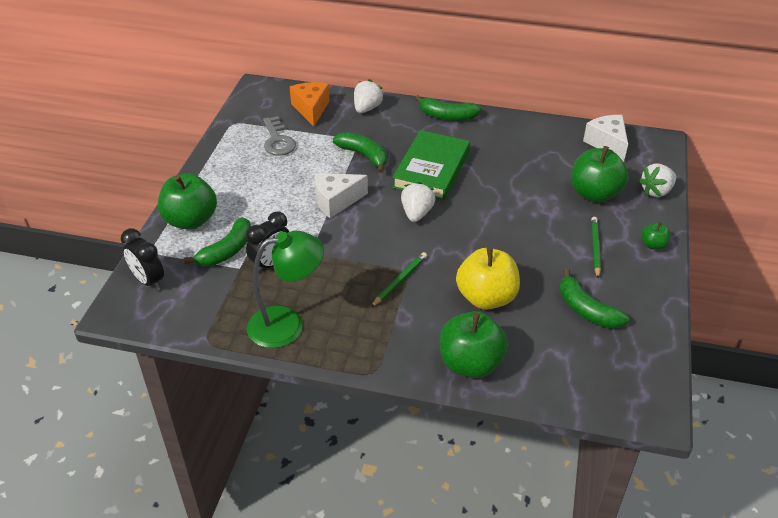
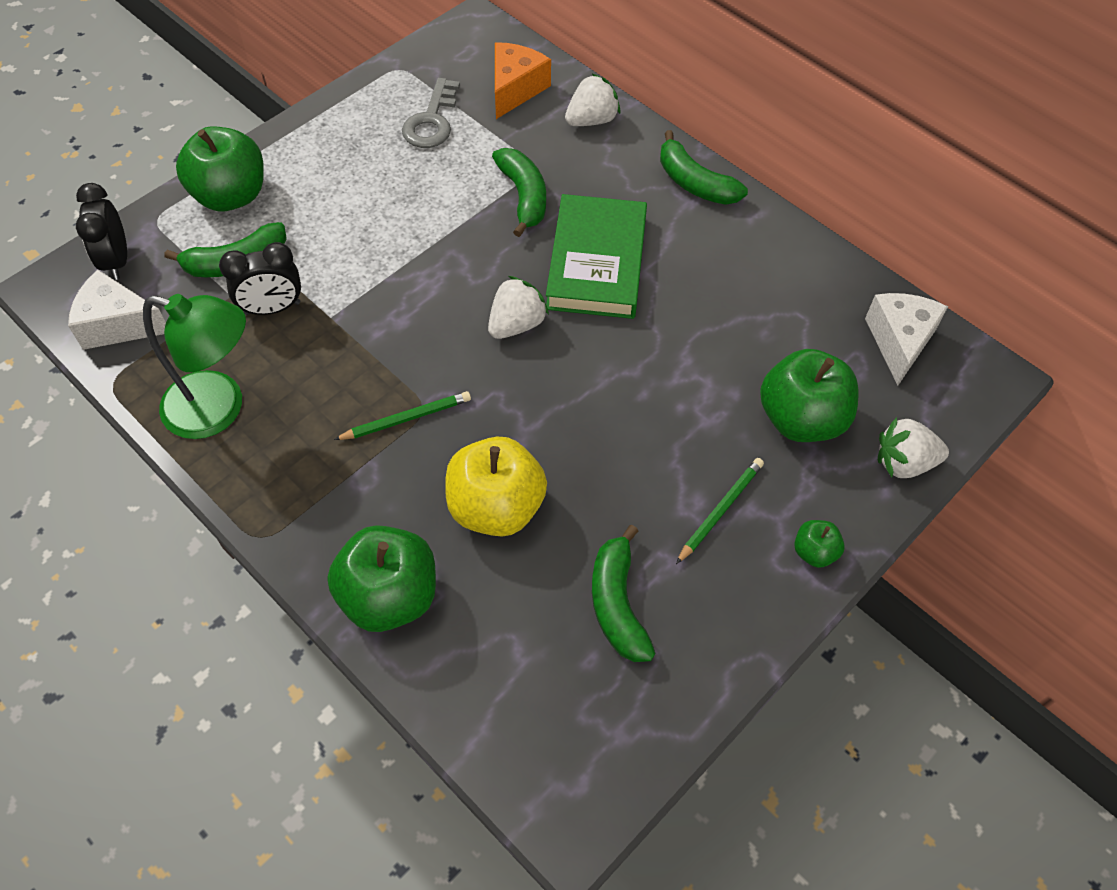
camera: 30 degrees right, 15 degrees up
(336, 201) = (427, 252): white cheese -> white cheese (118, 324)
(431, 169) = (596, 262): green book -> green book turned 45 degrees counterclockwise

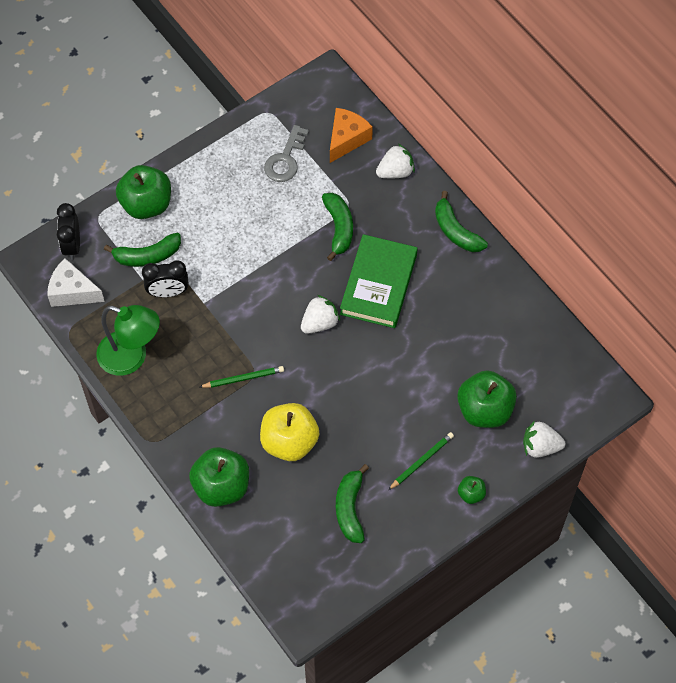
camera: 10 degrees right, 5 degrees up
(899, 341) = (561, 366): white cheese -> none

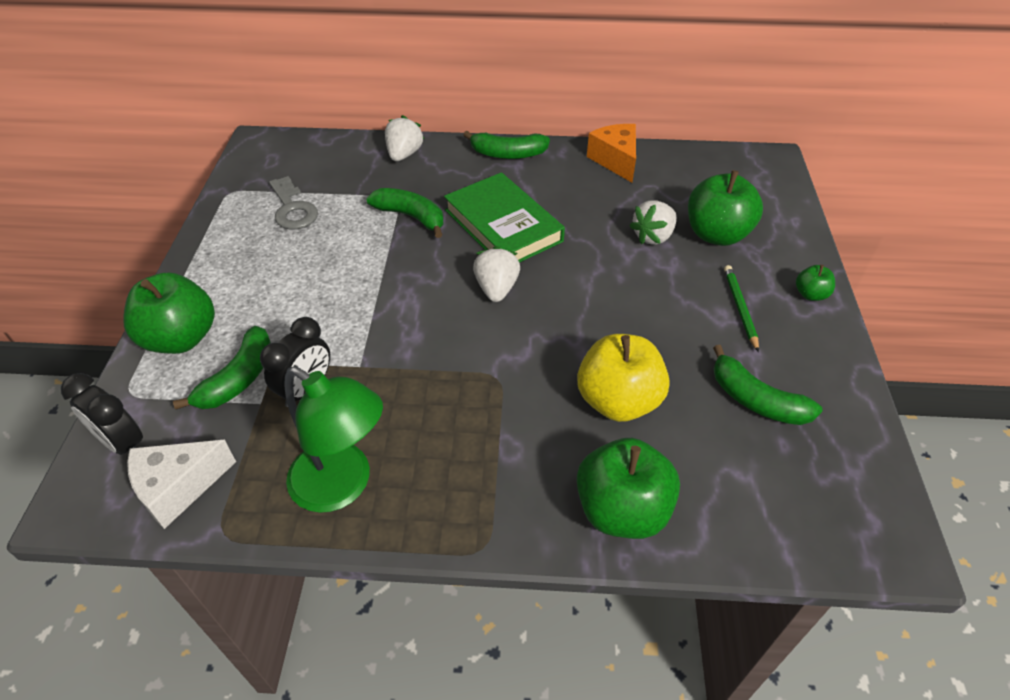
camera: 50 degrees left, 15 degrees down
(131, 357) = (343, 485): green lamp -> green lamp turned 60 degrees clockwise
(243, 378) = (493, 391): green pencil -> none
(347, 139) = (331, 163): orange cheese -> orange cheese (615, 160)
(540, 446) = (790, 222): white strawberry -> white strawberry (653, 236)

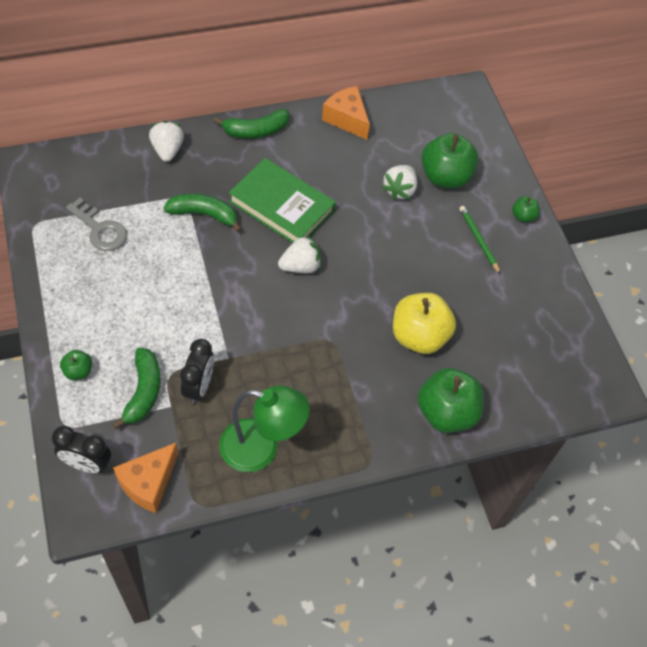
camera: 25 degrees left, 10 degrees up
(179, 487) = (148, 483): white cheese -> orange cheese
(181, 338) = (78, 371): green apple -> green apple, size x0.48
(496, 289) = (300, 266): white strawberry -> white strawberry turned 90 degrees clockwise
(756, 400) = (507, 311): green banana -> none

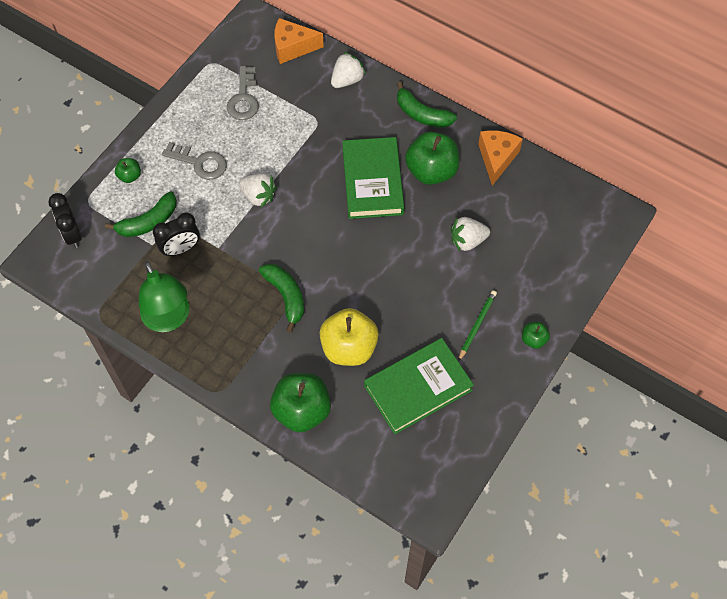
camera: 55 degrees right, 5 degrees up
(127, 308) = (200, 163): none -> grey key
(148, 483) = (89, 277): orange cheese -> orange cheese (292, 47)
(204, 214) = (316, 143): green banana -> green banana (286, 296)
(300, 266) = (333, 231): white strawberry -> white strawberry (258, 196)
(445, 177) = (513, 261): green apple -> green apple (431, 171)
(498, 318) = (418, 388): none -> green book

